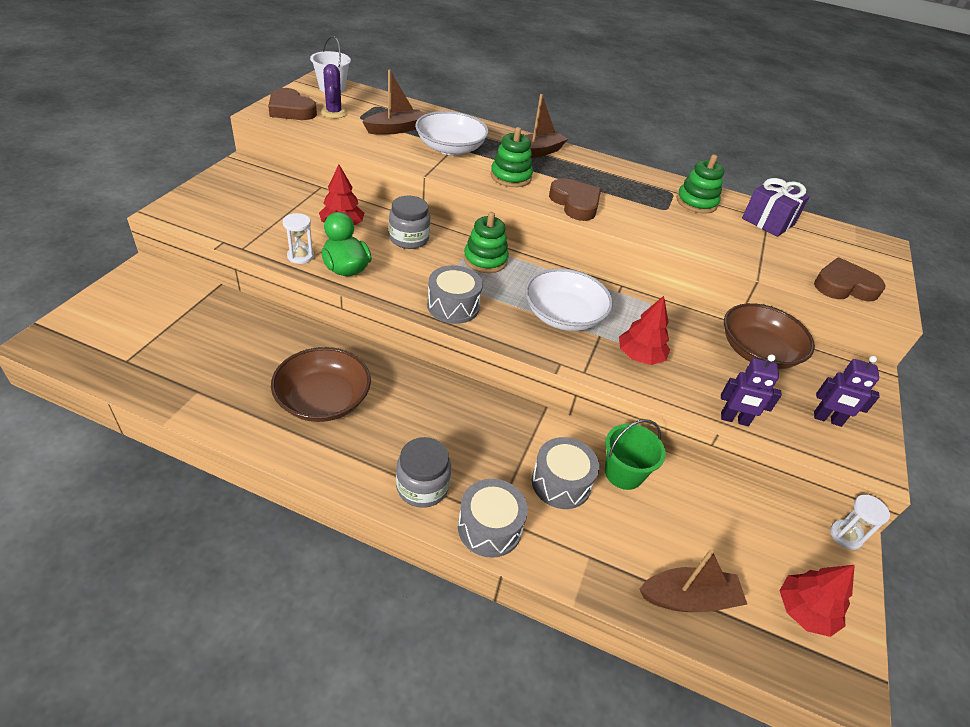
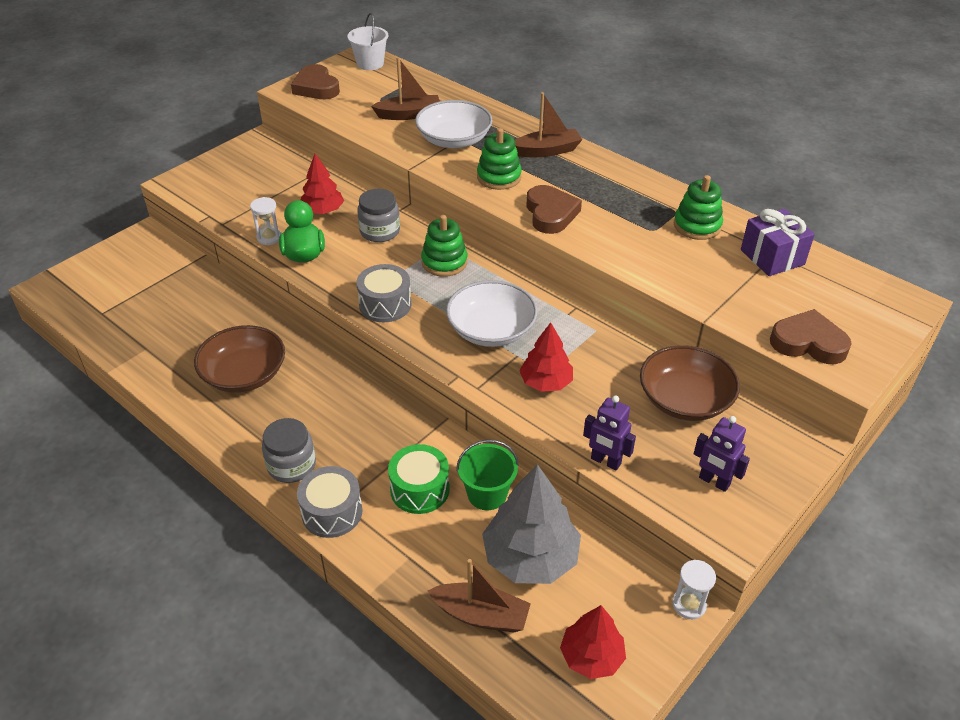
camera: 25 degrees right, 0 degrees up
(334, 113) = (356, 92): purple cactus -> none
(561, 483) = (420, 489): grey drum -> green drum
(696, 526) = (530, 557): none -> grey tree

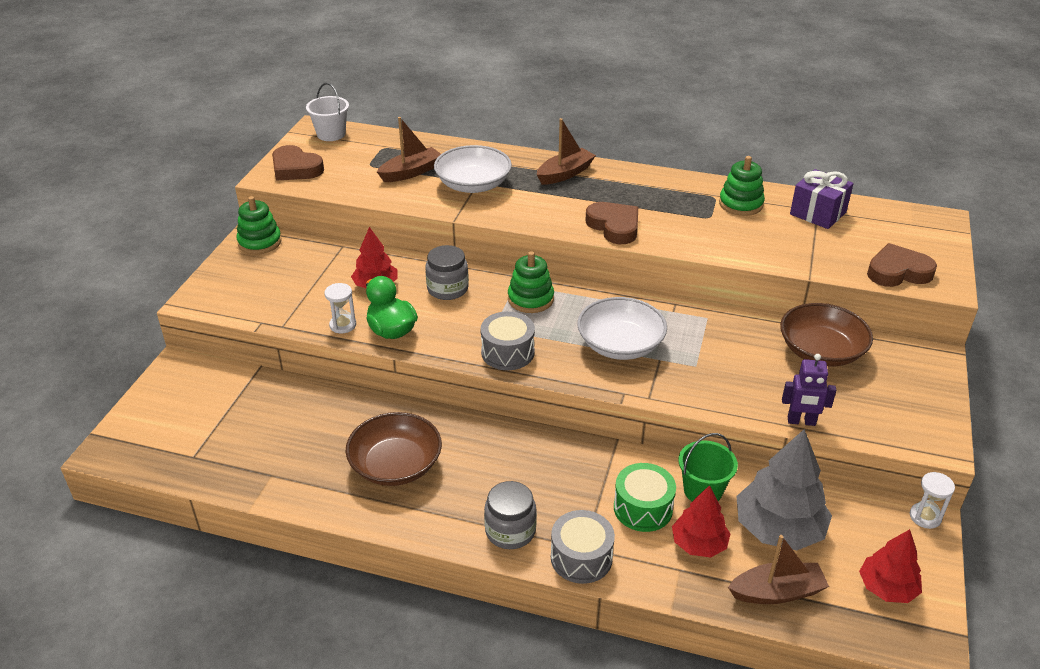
camera: 25 degrees left, 5 degrees down
(499, 177) = (542, 207): green stacking toy -> green stacking toy (260, 242)
(546, 382) = (702, 374): red tree -> red tree (699, 544)
(714, 482) = (893, 408): purple robot -> none

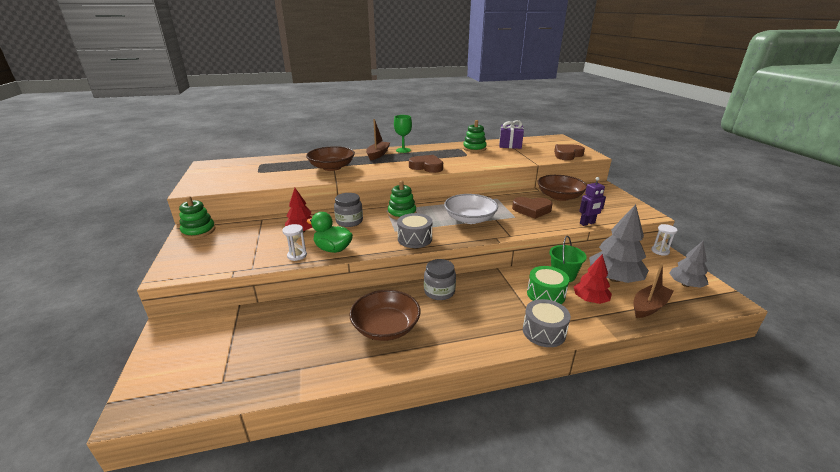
camera: 30 degrees left, 10 degrees down
(295, 168) = (207, 182): brown heart -> brown heart (532, 210)
(331, 134) = (219, 165): white bucket -> none
(411, 172) = (288, 170): brown boat -> none
(473, 184) = (332, 167): white bowl -> brown bowl
(510, 531) = (491, 335): grey jar -> grey jar (439, 291)
(614, 174) = (403, 150): none -> green goblet
(887, 588) = (685, 284): red tree -> grey tree

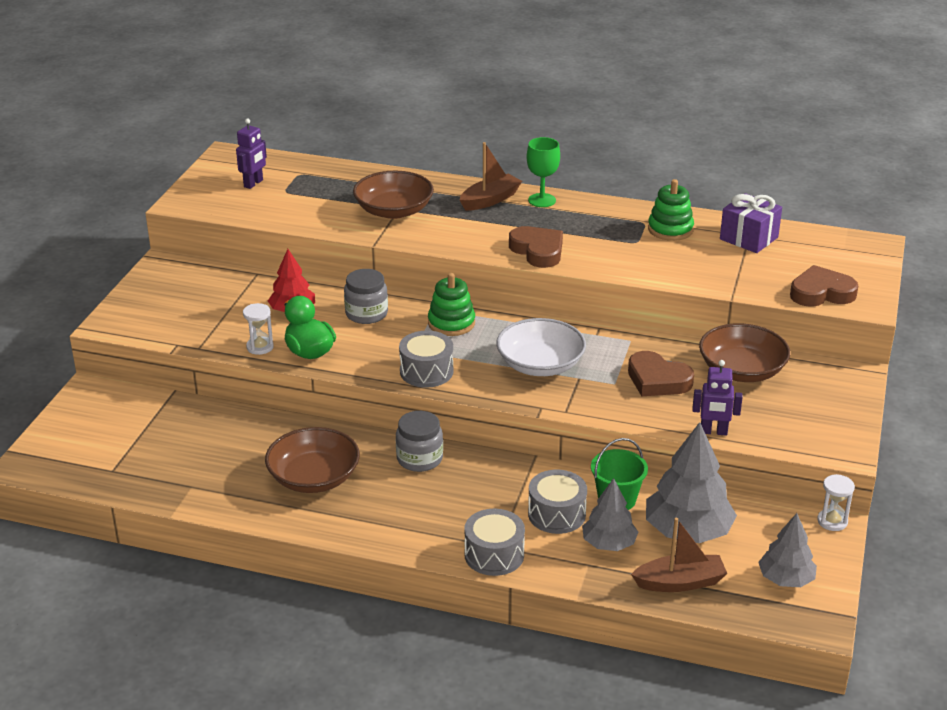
camera: 30 degrees right, 5 degrees up
(198, 231) = (171, 270): green stacking toy -> none
(235, 172) = (253, 183): none -> purple robot
(546, 294) = (556, 514): green drum -> grey drum
(590, 300) = (609, 543): red tree -> grey tree

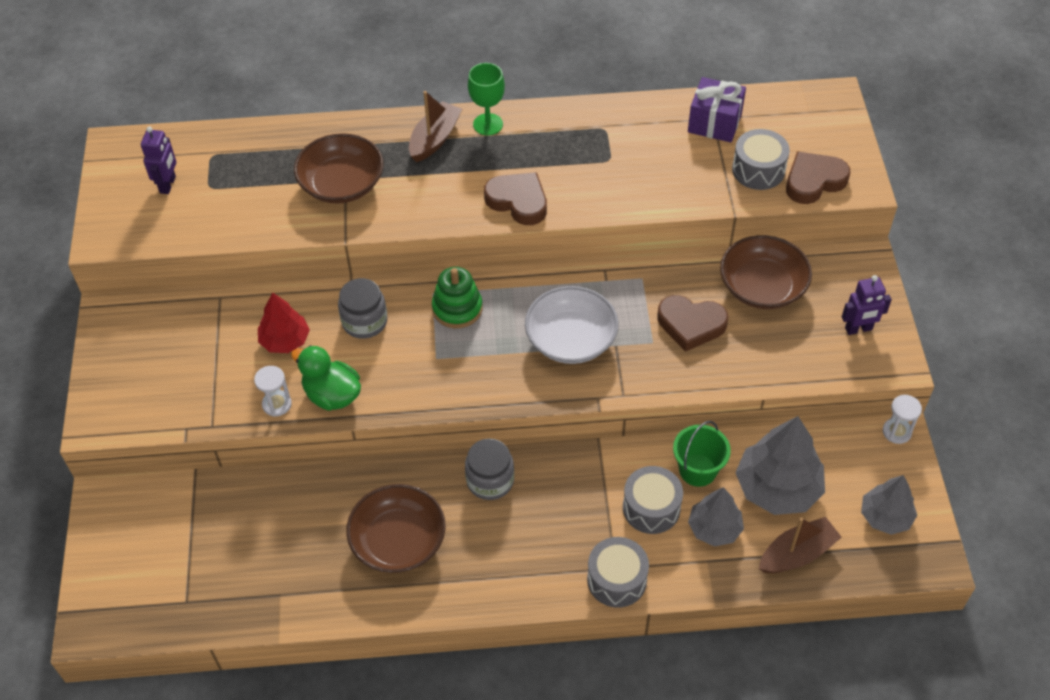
camera: 20 degrees left, 20 degrees up
(426, 371) = (464, 384): grey drum -> grey drum (758, 170)
(670, 229) = (634, 131): green stacking toy -> none
(713, 432) = (771, 377): purple robot -> purple robot (858, 329)

